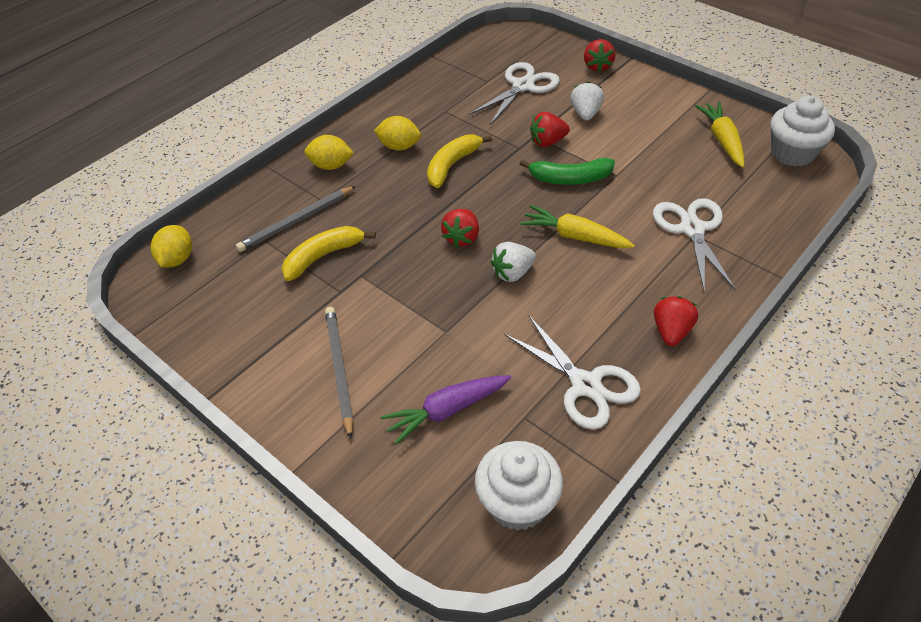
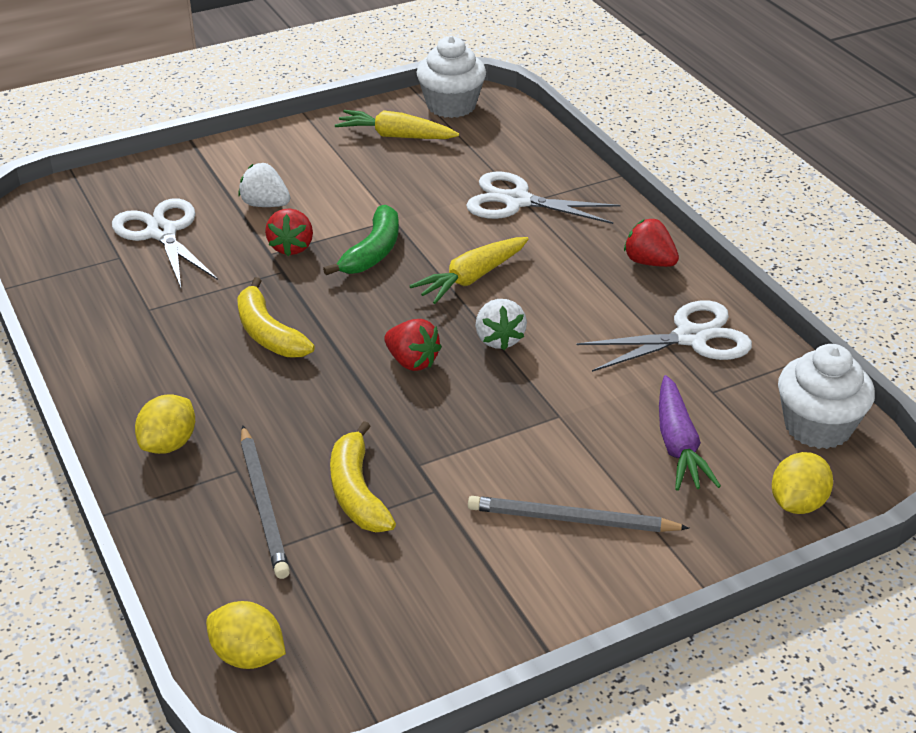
camera: 70 degrees left, 10 degrees down
(399, 146) = (186, 369): yellow lemon -> yellow lemon (797, 503)
(597, 66) = (182, 167): red strawberry -> none

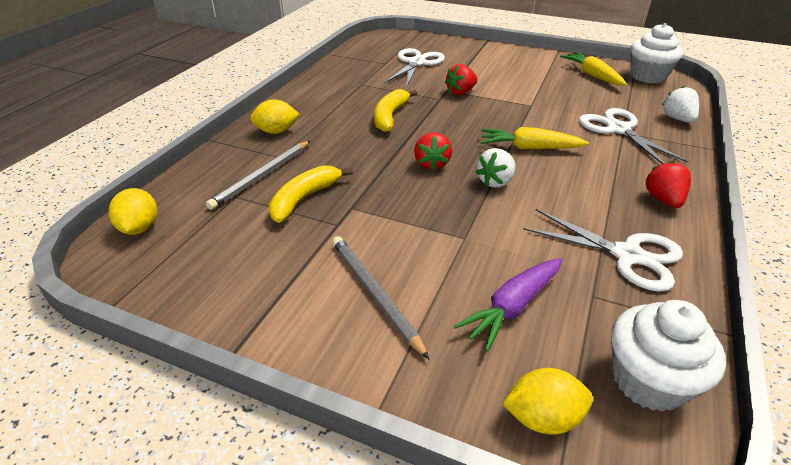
camera: 50 degrees right, 0 degrees up
(265, 204) = (478, 73): white strawberry -> white strawberry (677, 119)
(373, 252) = (496, 112): green banana -> none

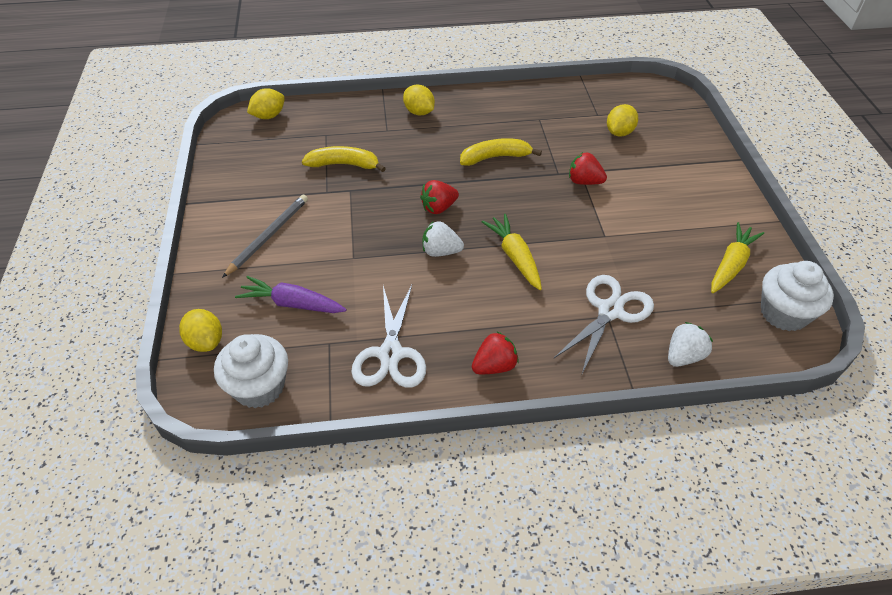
camera: 60 degrees right, 10 degrees up
(262, 176) = (356, 134): grey pencil -> none
(416, 63) = (619, 132): white scissors -> yellow lemon

